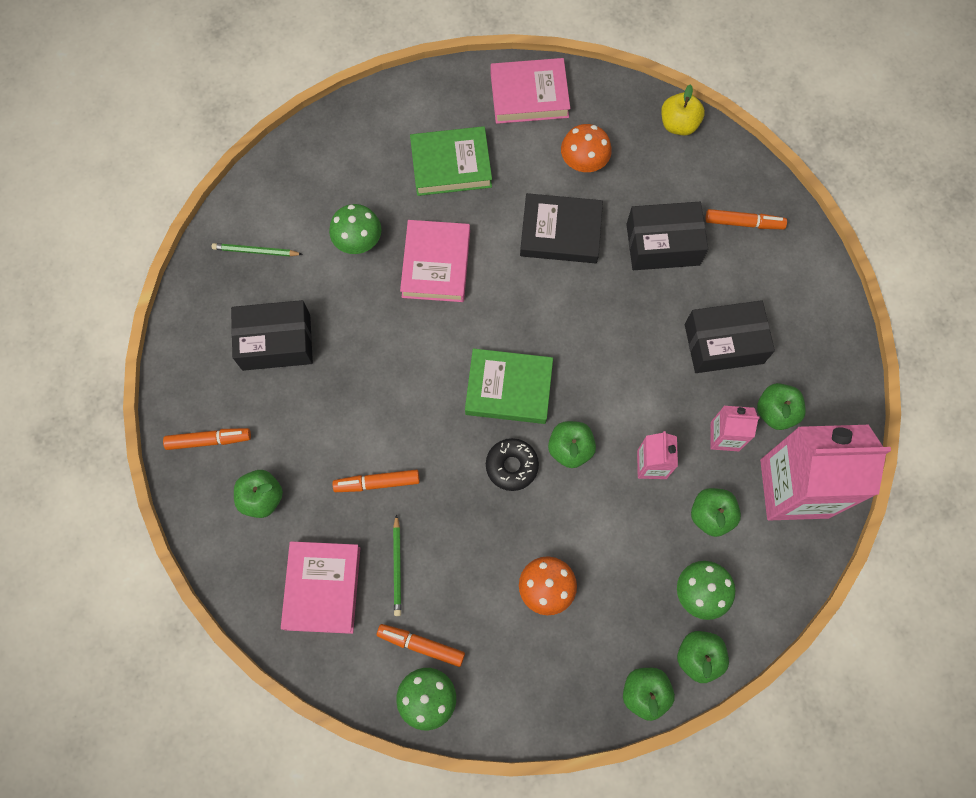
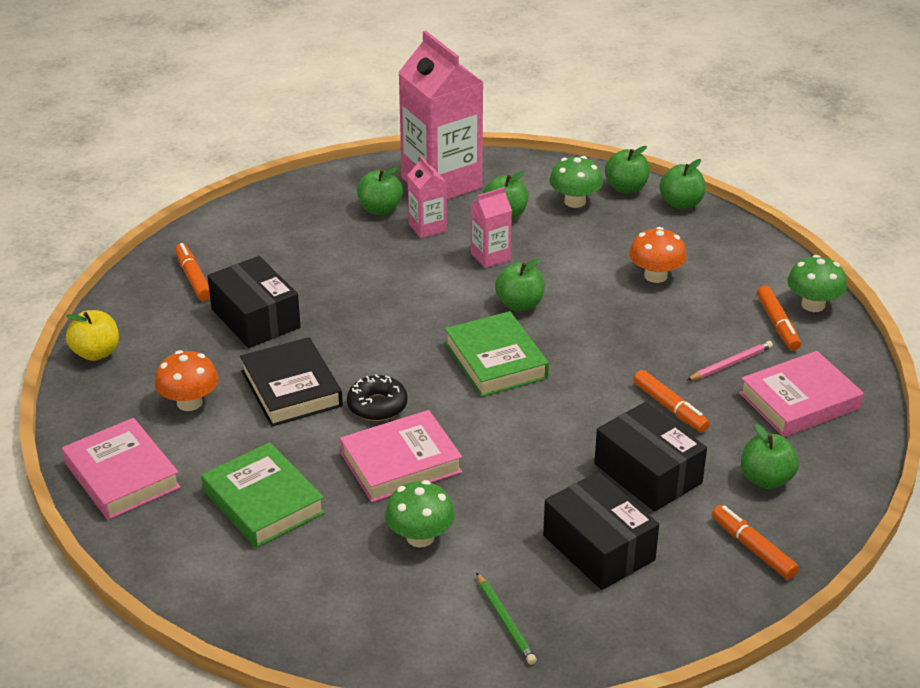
camera: 120 degrees left, 35 degrees down
(397, 567) = (730, 364): green pencil -> pink pencil
(511, 466) = (569, 332): black donut -> black donut (377, 405)
(723, 343) = (336, 253): black box -> black box (647, 473)

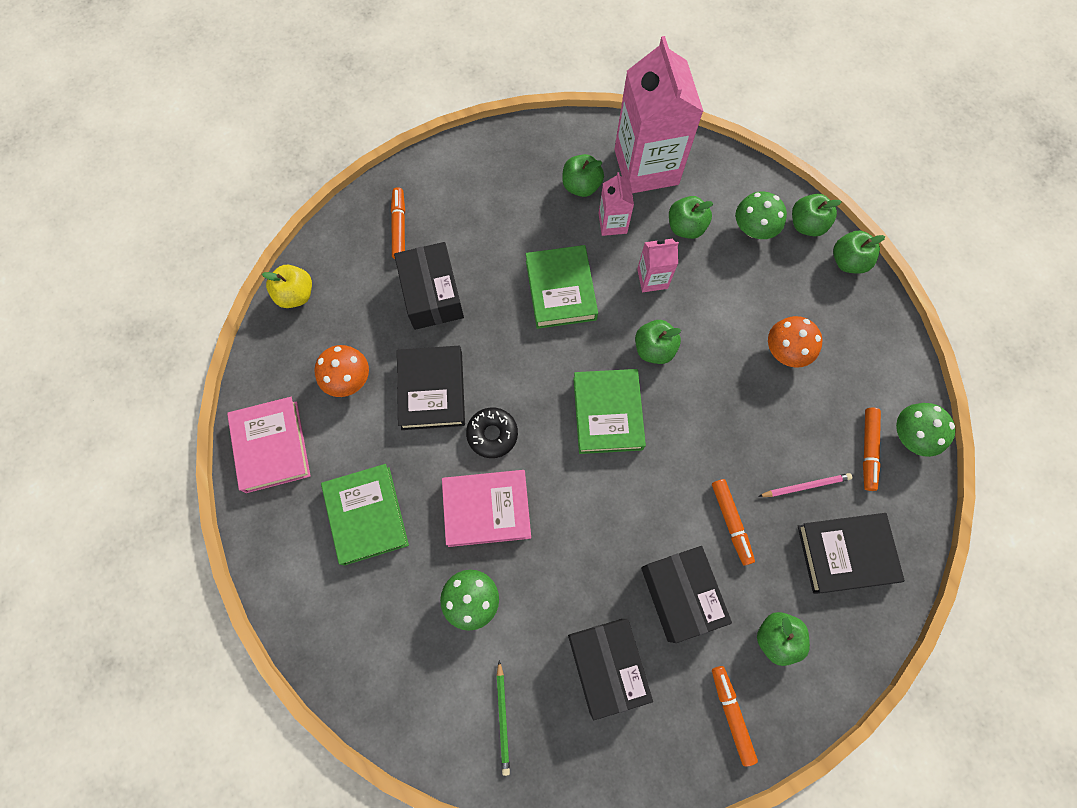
camera: 20 degrees right, 35 degrees up
(397, 285) = (561, 290): none -> green book
(799, 401) = (845, 554): pink book -> black book

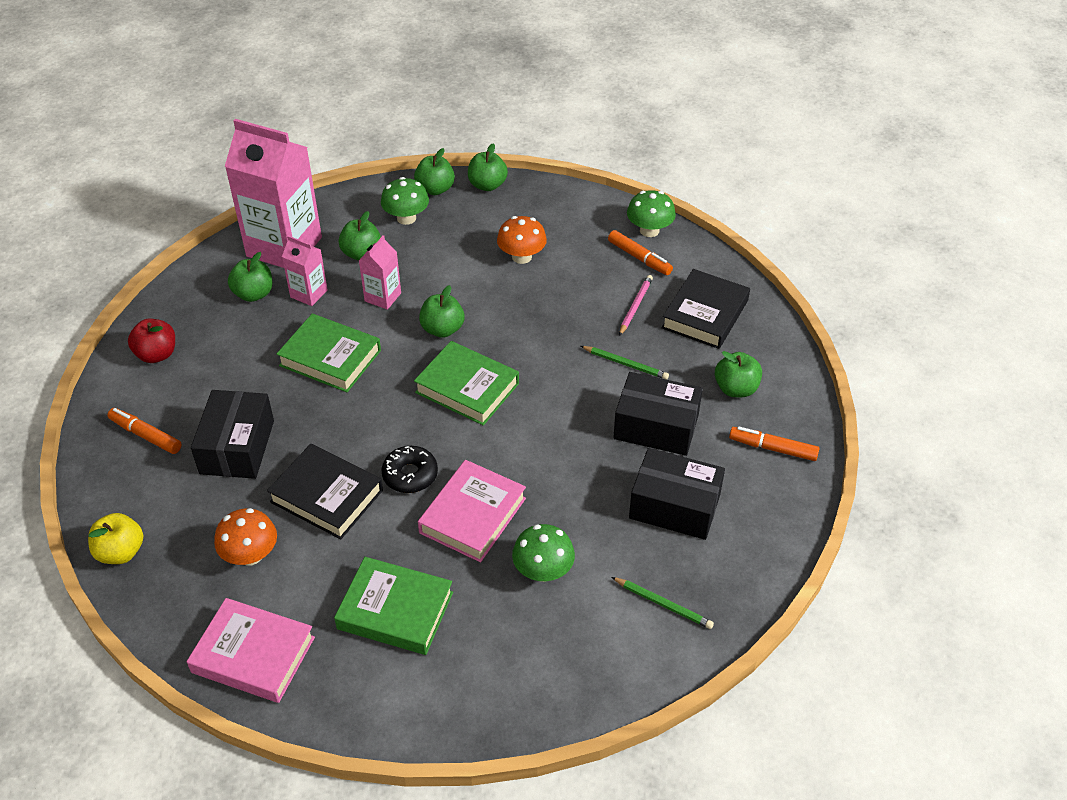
camera: 55 degrees left, 25 degrees down
(432, 294) = (237, 447): black box -> black box turned 75 degrees clockwise
(474, 172) = (157, 354): none -> red apple
(731, 522) = (625, 364): orange marker -> green pencil

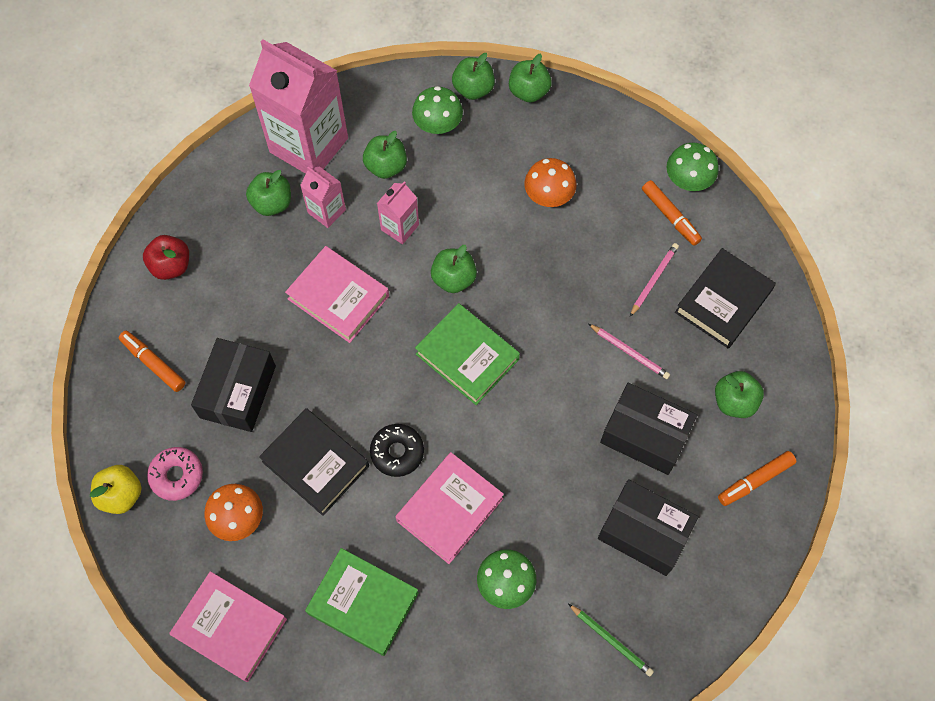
camera: 10 degrees right, 20 degrees up
(180, 527) = (177, 475): none -> pink donut
(330, 358) = (338, 297): green book -> pink book
(625, 364) = (629, 352): green pencil -> pink pencil
(773, 448) = (755, 480): orange marker -> orange marker turned 60 degrees counterclockwise

